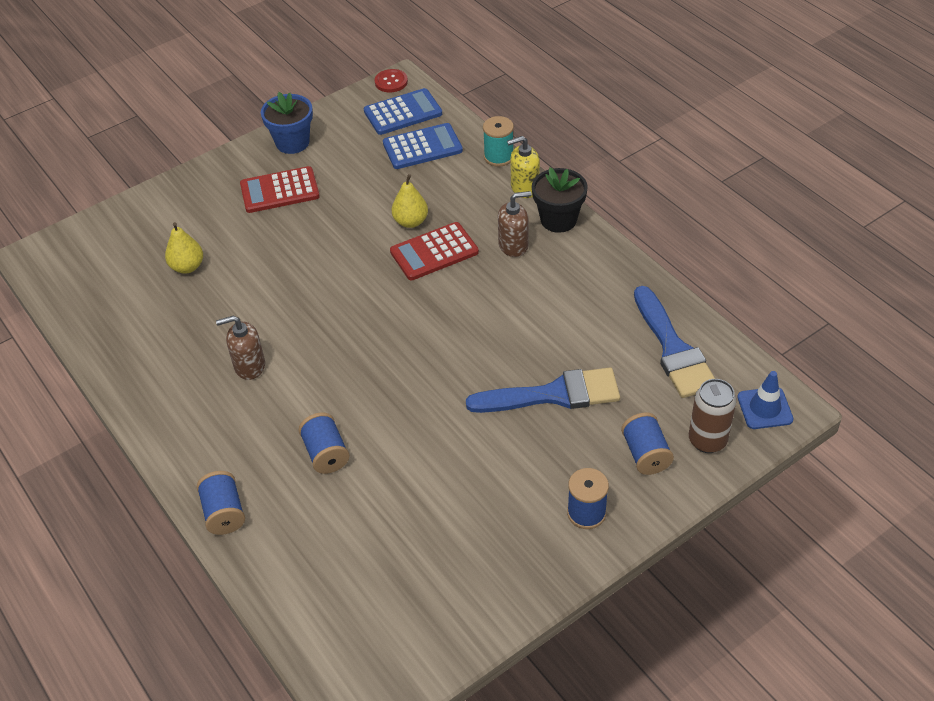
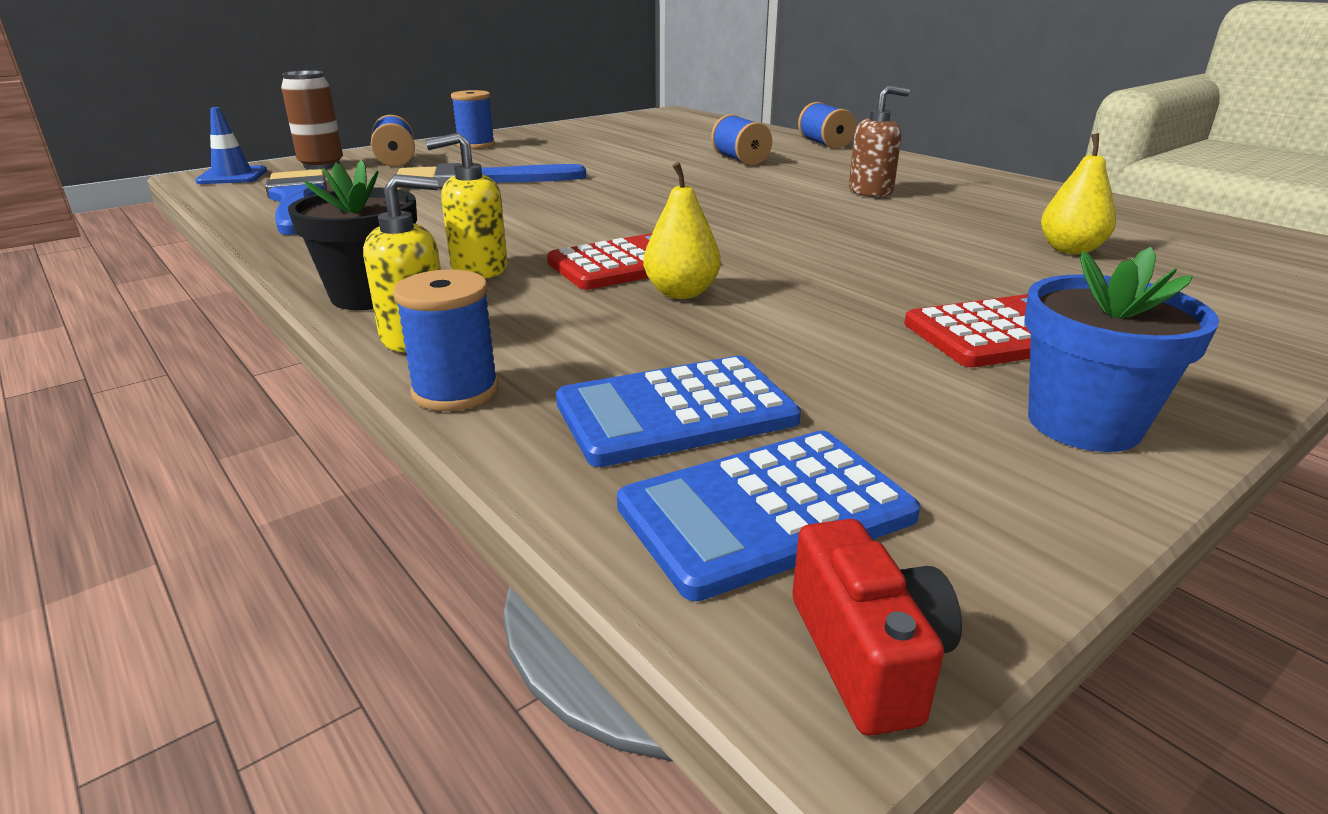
camera: 175 degrees right, 20 degrees down
(391, 82) = (868, 655): red button -> red camera
(498, 157) = (455, 391): turquoise spool -> blue spool
(513, 245) = (479, 269): brown soap dispenser -> yellow soap dispenser

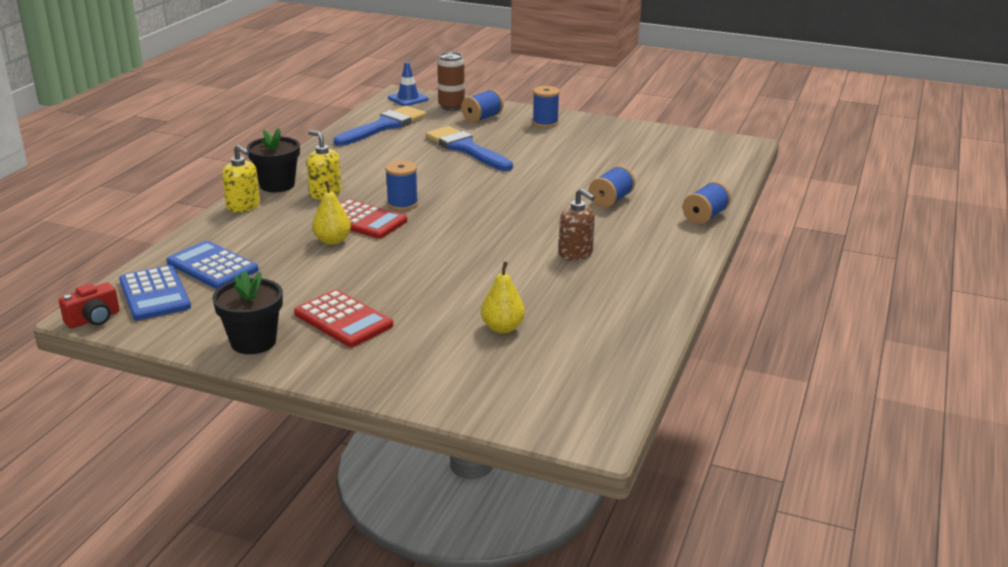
camera: 60 degrees right, 0 degrees up
(455, 391) = (204, 227): blue spool -> blue spool (402, 204)
(766, 512) = (155, 294): blue calculator -> blue calculator turned 150 degrees counterclockwise
(1083, 424) = (253, 342): blue flower pot -> black flower pot

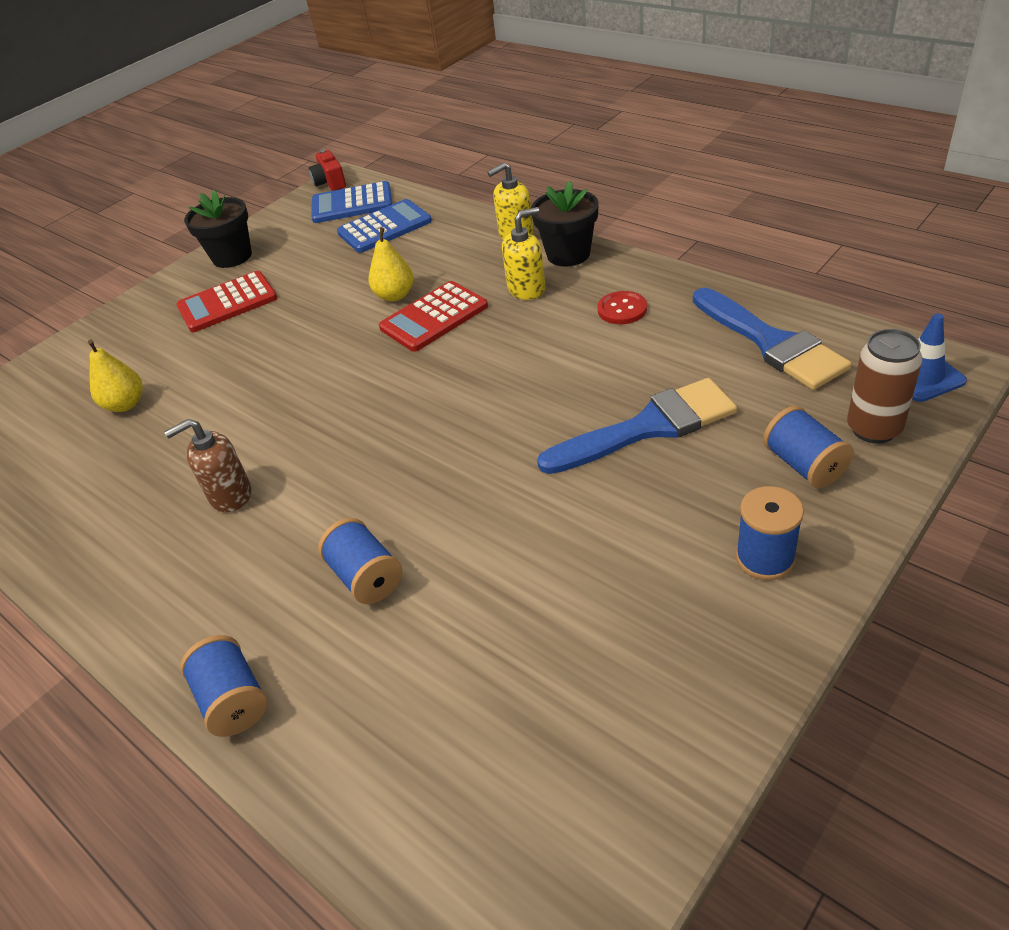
camera: 115 degrees right, 15 degrees up
(351, 163) = (622, 309): none -> red button
(402, 204) = (464, 349): blue spool -> none

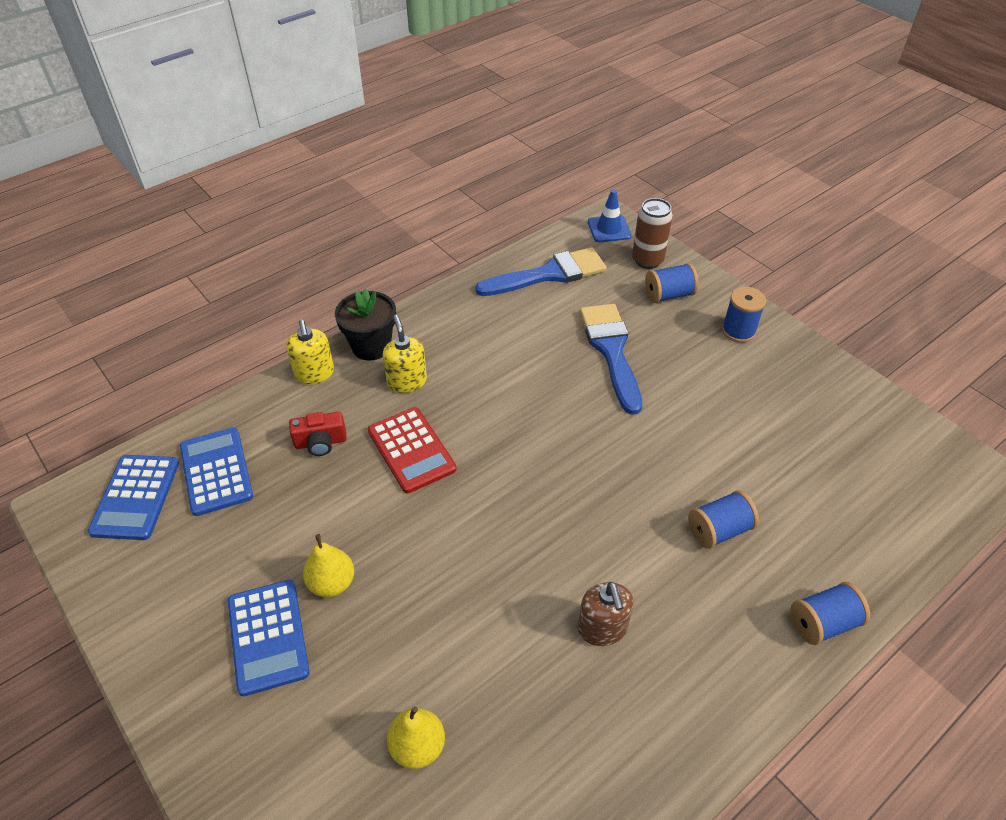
camera: 85 degrees left, 5 degrees up
(227, 303) = (268, 636): red calculator -> blue calculator
(232, 256) = (160, 633): black flower pot -> none
(330, 182) = (59, 516): red camera -> red camera (320, 442)
(395, 295) = (356, 475): yellow pear -> yellow pear (332, 583)
(622, 309) = (470, 333): red button -> none

